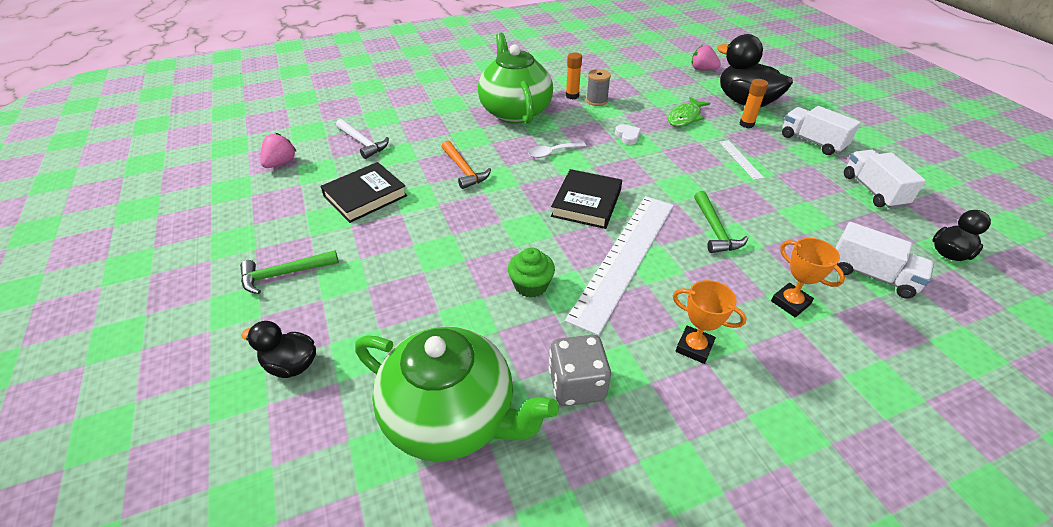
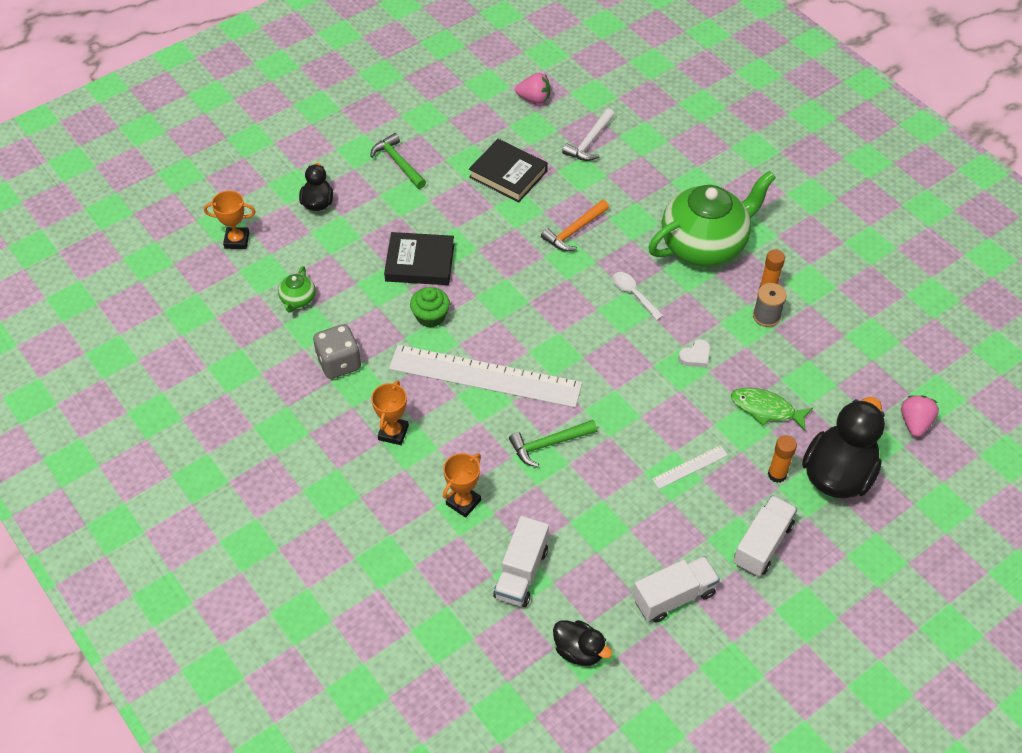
camera: 75 degrees right, 10 degrees up
(295, 485) = (237, 240): none -> orange trophy
(452, 416) = (298, 299): green teapot -> green teapot, size x0.41
(586, 203) = (556, 337): black book -> black book (420, 262)

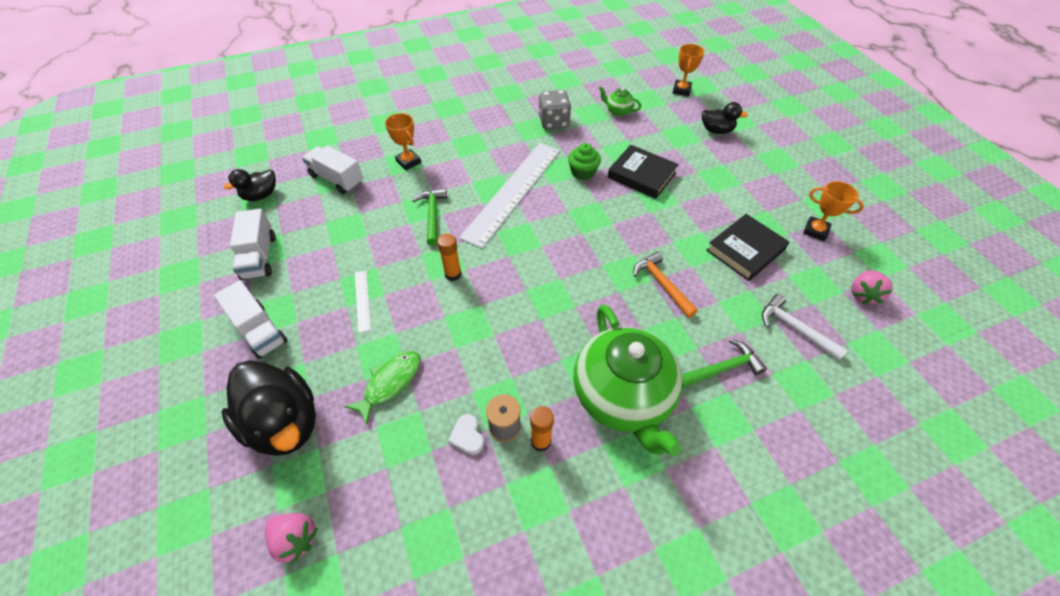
camera: 105 degrees right, 0 degrees up
(393, 433) = (483, 138): orange trophy -> orange trophy (815, 231)
(398, 163) = (762, 180): green hammer -> green hammer (721, 369)
(420, 262) = (641, 175): black book -> black book turned 75 degrees counterclockwise
(633, 294) = (569, 311): white spoon -> none
(695, 356) = (477, 341): white heart -> white heart (467, 436)
(777, 474) = (316, 366): orange glue stick -> orange glue stick (453, 274)

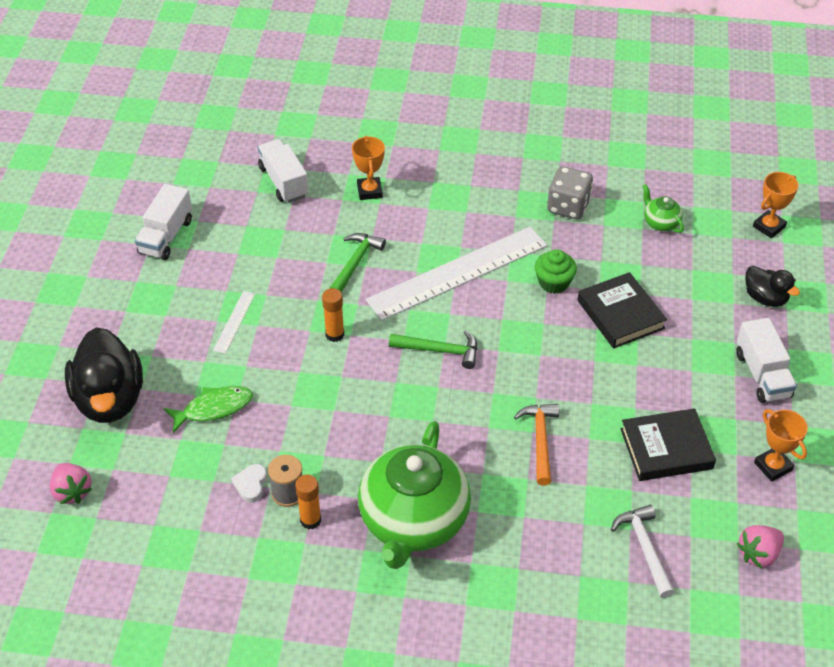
camera: 30 degrees right, 5 degrees down
(259, 330) = (130, 309): white truck -> white truck (762, 375)
(261, 195) = (200, 170): black duck -> none
(721, 369) = (531, 546): green hammer -> green hammer (439, 350)

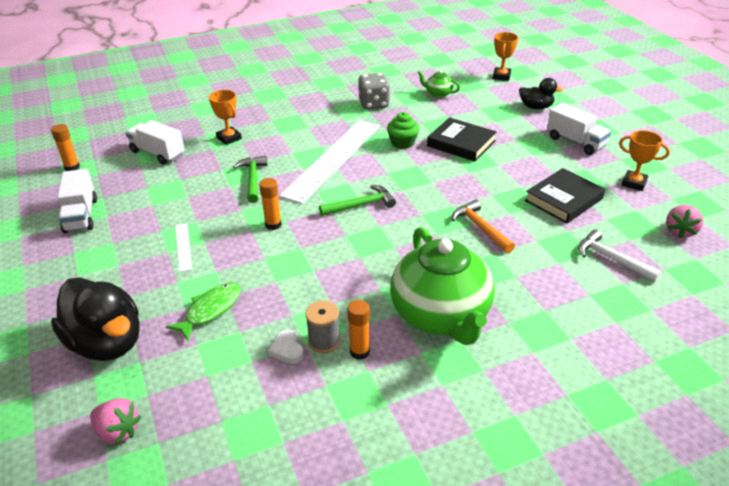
camera: 30 degrees left, 10 degrees down
(191, 166) = (72, 167): none -> orange glue stick

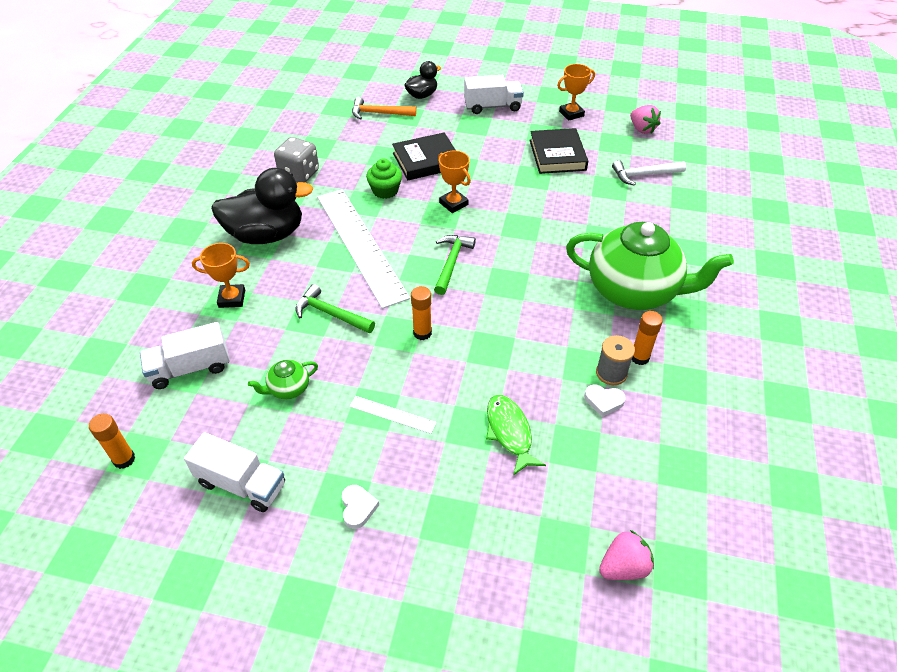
camera: 55 degrees left, 10 degrees up
(91, 269) = (358, 508): none -> white heart
(107, 343) = (492, 534): black duck -> black duck (266, 235)
(438, 94) = (333, 130): green teapot -> green teapot (288, 388)
(480, 228) = (550, 214): orange hammer -> orange hammer (379, 113)
(501, 76) = (352, 84): orange trophy -> orange trophy (453, 204)

